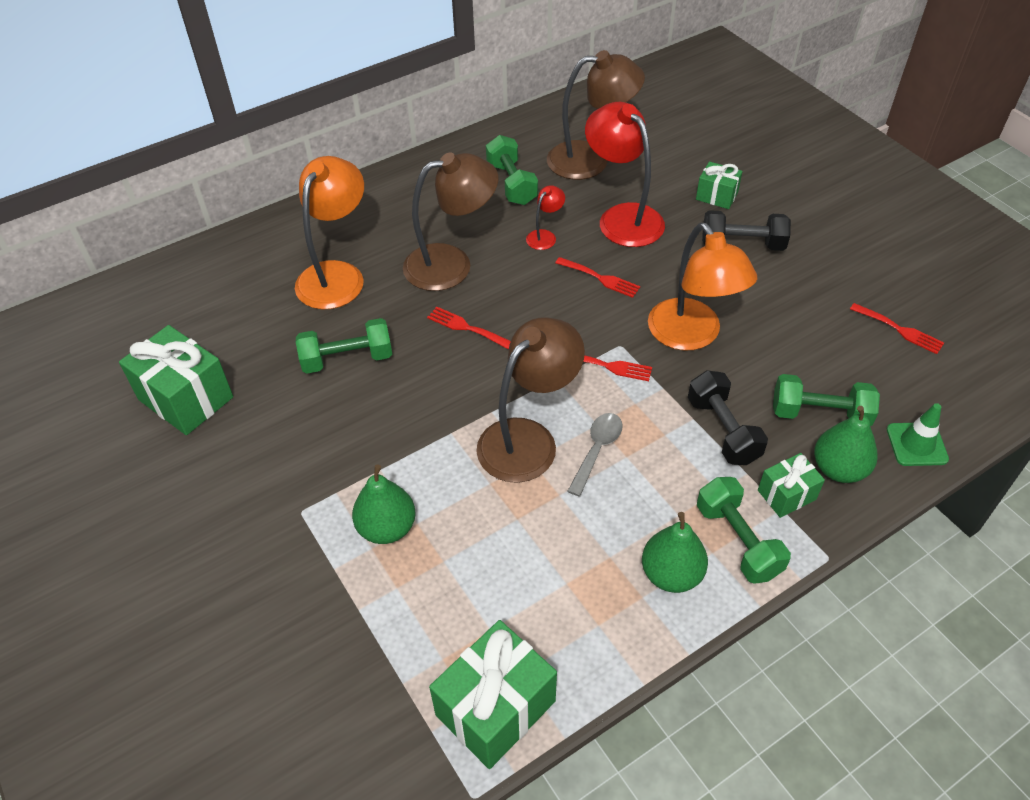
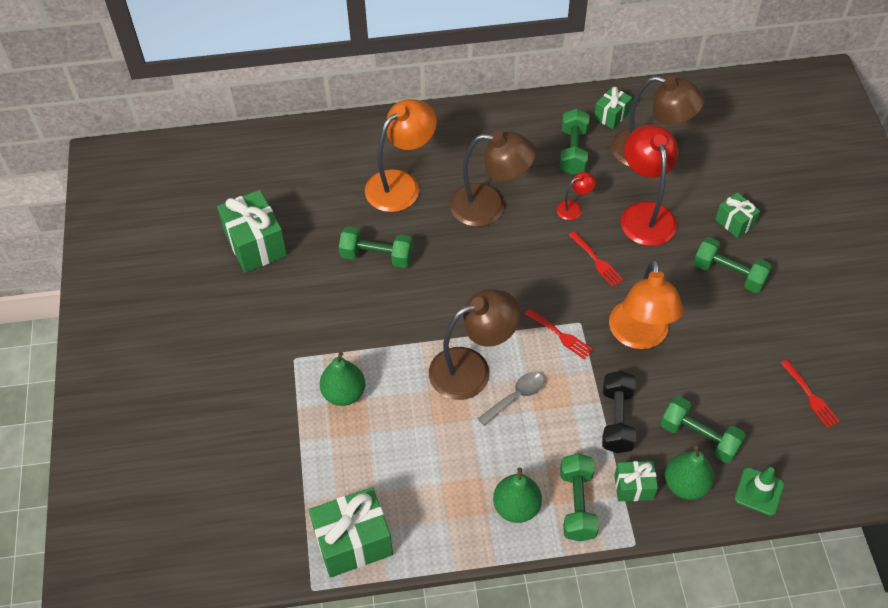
camera: 25 degrees right, 5 degrees up
(466, 327) = (473, 264): red fork -> none
(531, 140) = (611, 116): none -> green gift
(742, 244) = (728, 274): black dumbbell -> green dumbbell

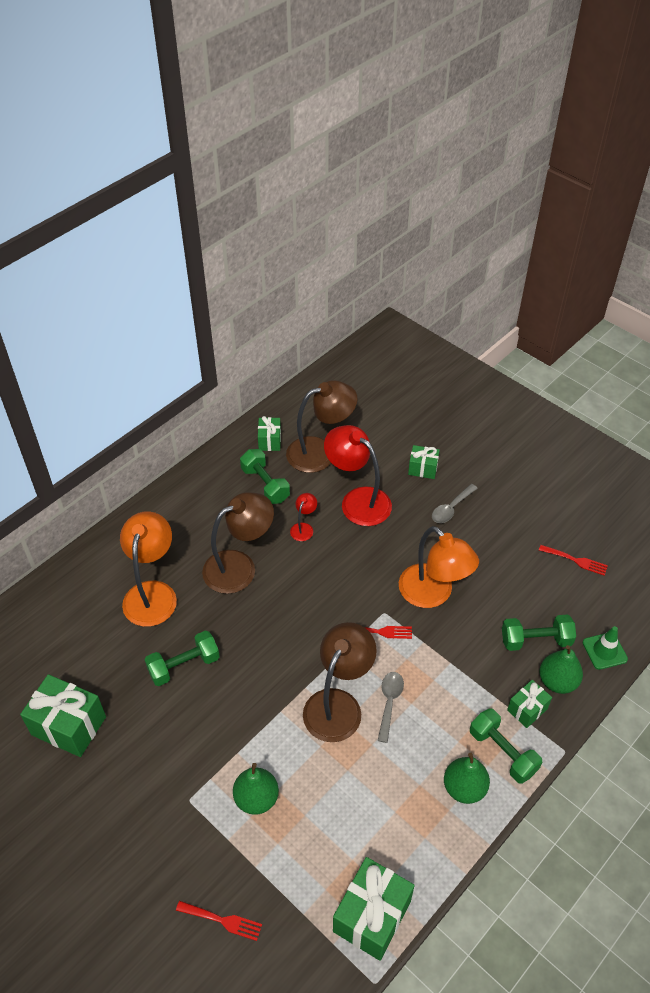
camera: 40 degrees left, 5 degrees down
(597, 261) = (355, 557): red fork -> red fork (222, 920)
(617, 420) = (473, 667): black dumbbell -> none
(728, 274) = (451, 508): green dumbbell -> grey spoon

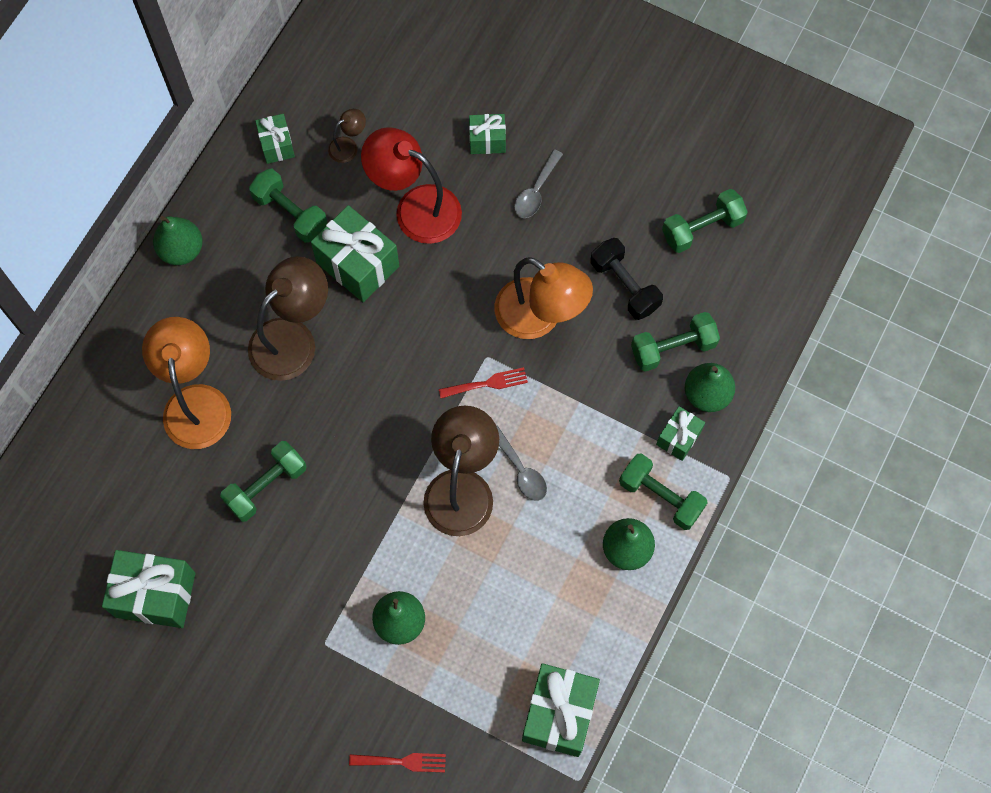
camera: 15 degrees left, 20 degrees up
(179, 491) = (181, 250): none -> green pear
(303, 528) = (357, 264): red lamp -> green gift
(320, 452) = (348, 146): brown lamp -> brown lamp, size x0.46
(389, 702) = (520, 470): grey spoon -> grey spoon turned 150 degrees clockwise
(505, 587) = (624, 286): none -> black dumbbell
(576, 560) = (702, 228): red fork -> green dumbbell
(604, 651) = (754, 342): green traffic cone -> none

